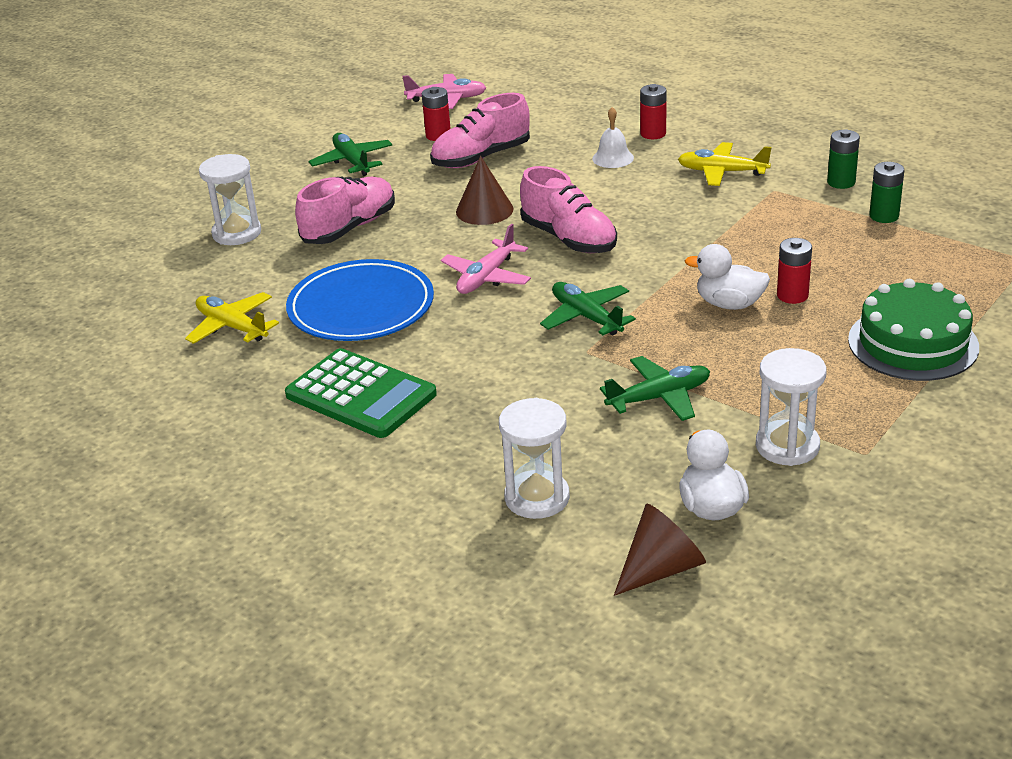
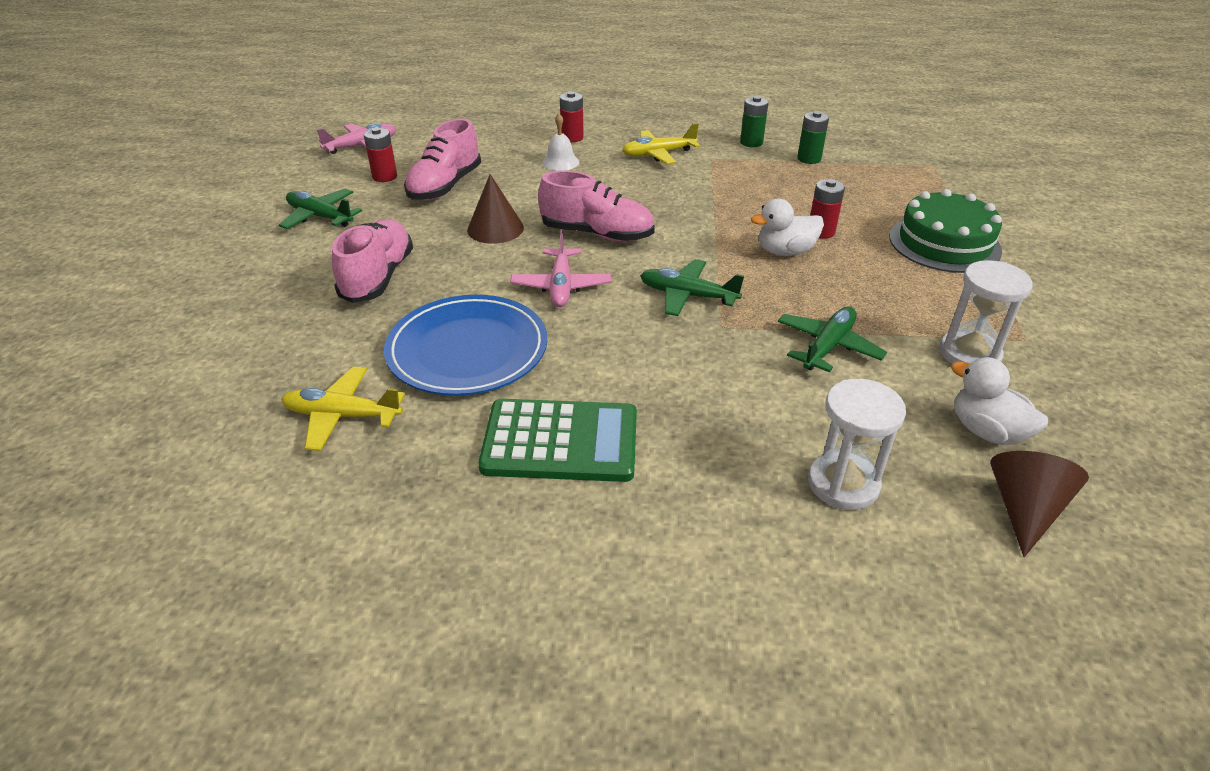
camera: 35 degrees left, 5 degrees up
(237, 233) = (255, 314): white hourglass -> none

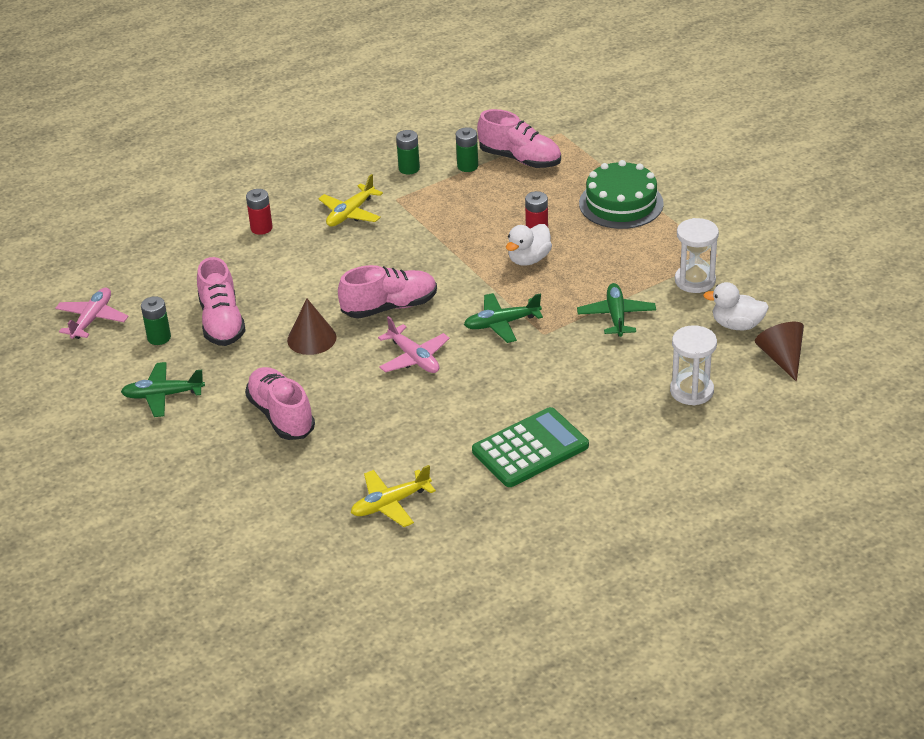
camera: 35 degrees left, 0 degrees up
(384, 177) = (159, 338): red battery -> green battery
(467, 350) = (410, 429): blue plate -> none
(560, 162) = (283, 257): white bell -> none
(868, 171) = (520, 159): none -> pink shoe

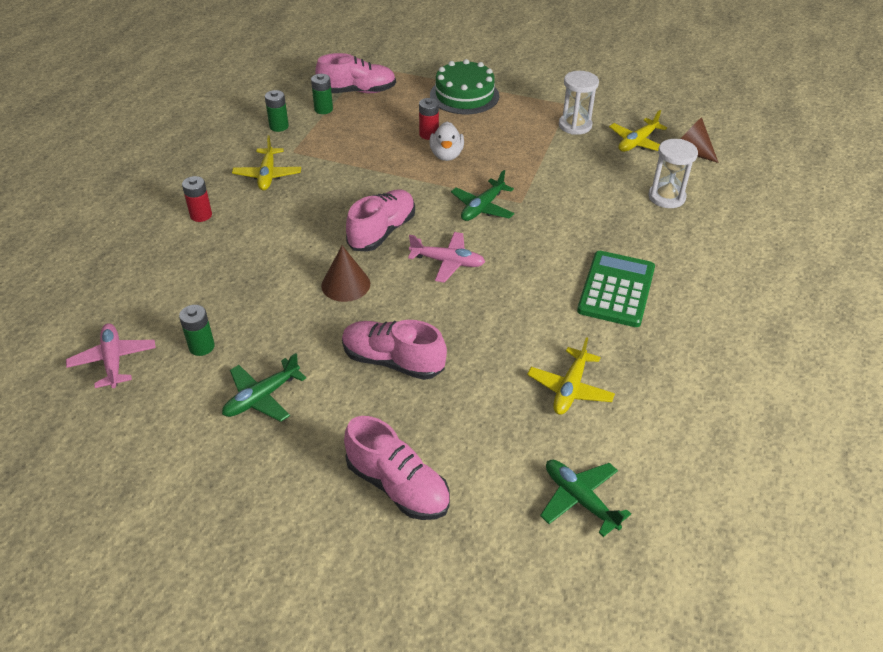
camera: 40 degrees left, 5 degrees up
(222, 322) = (249, 306): pink shoe -> pink shoe (398, 486)
(616, 316) = (554, 169): green plane -> green plane (579, 499)
(737, 325) = (637, 142): white duck -> yellow plane

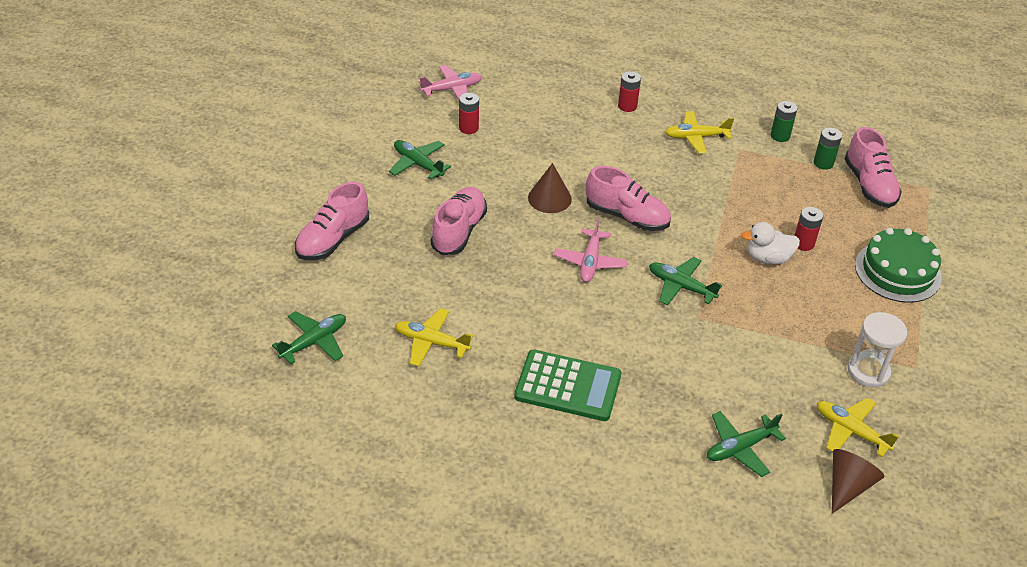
camera: 85 degrees right, 0 degrees up
(201, 347) = (468, 128): green battery -> red battery
(666, 197) = (740, 448): white hourglass -> green plane

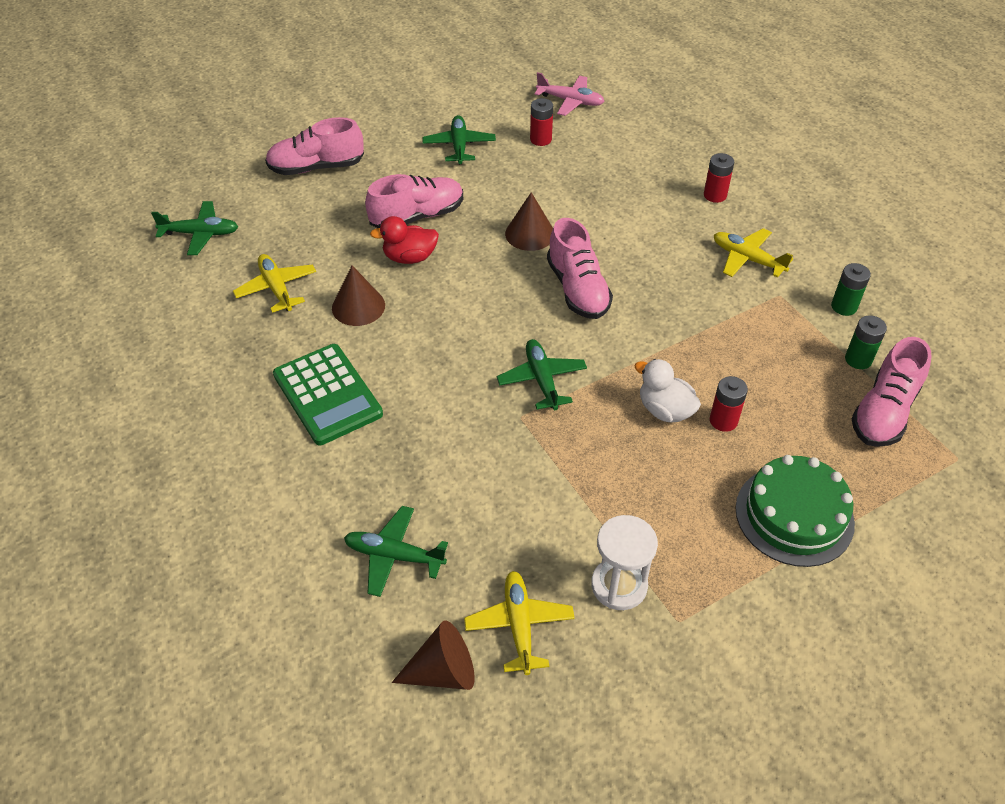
camera: 45 degrees right, 5 degrees up
(493, 262) = (409, 257): none -> red duck
(506, 317) = (358, 306): none -> brown cone
(590, 262) = (489, 307): pink plane -> none

